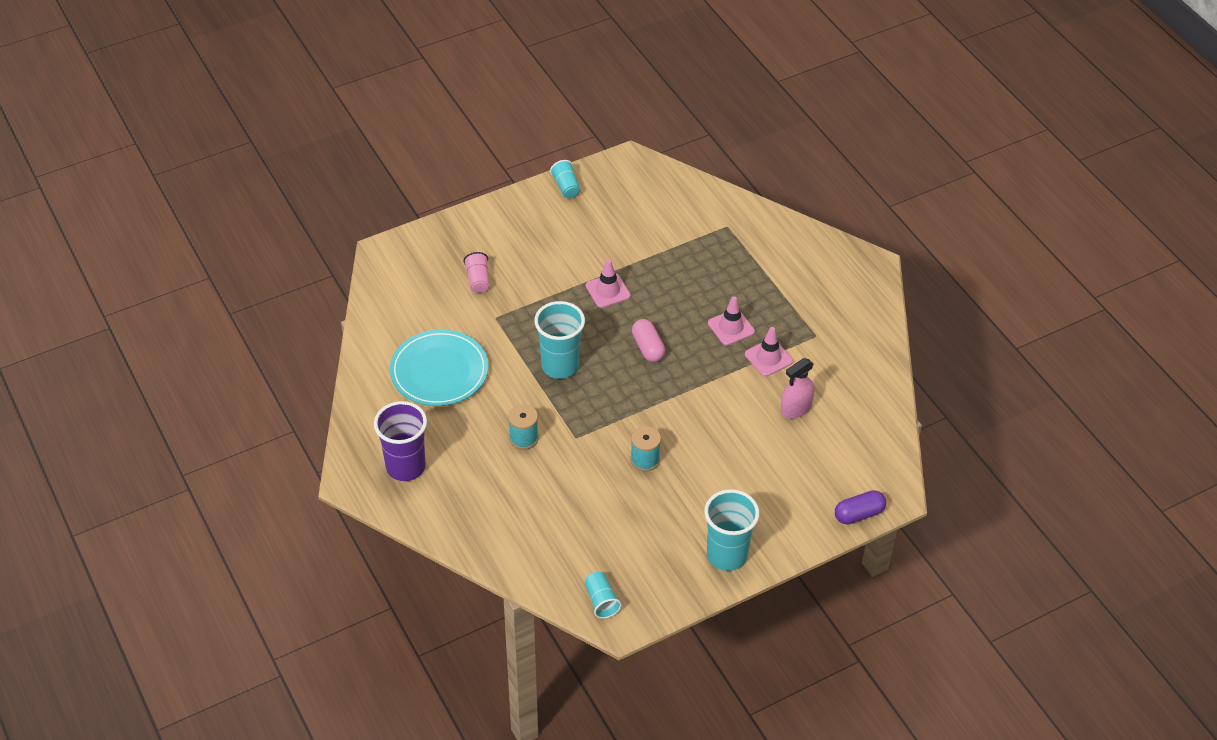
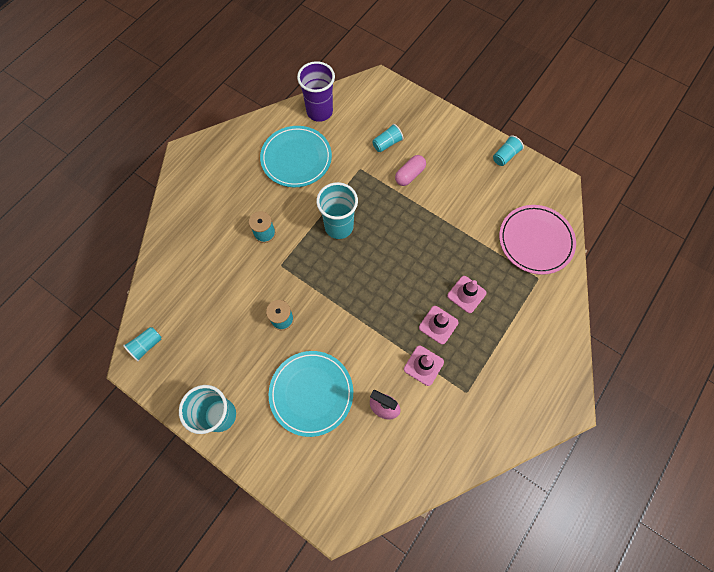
camera: 65 degrees right, 20 degrees up
(405, 467) = (209, 177): purple cup -> purple cup (319, 112)
(478, 280) = (387, 143): pink cup -> turquoise cup
(608, 291) = (424, 226): pink traffic cone -> pink traffic cone (466, 294)
(648, 347) = (386, 275): pink capsule -> pink capsule (409, 175)
(684, 209) = (535, 241): none -> pink plate
(746, 464) = (311, 393): none -> turquoise plate
(859, 514) = (302, 502): purple capsule -> none

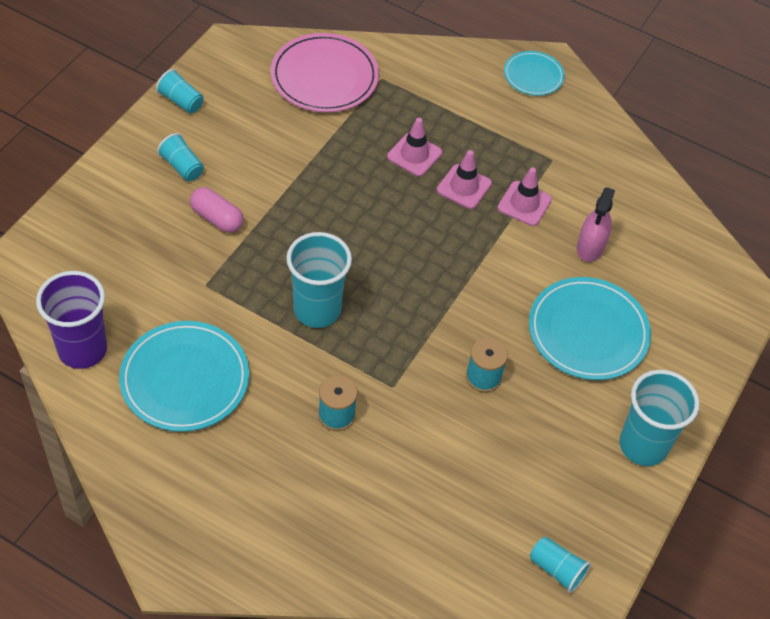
camera: 100 degrees left, 15 degrees down
(387, 143) = (155, 249): turquoise cup -> turquoise cup (182, 166)
(553, 391) = (533, 76): none -> turquoise plate

